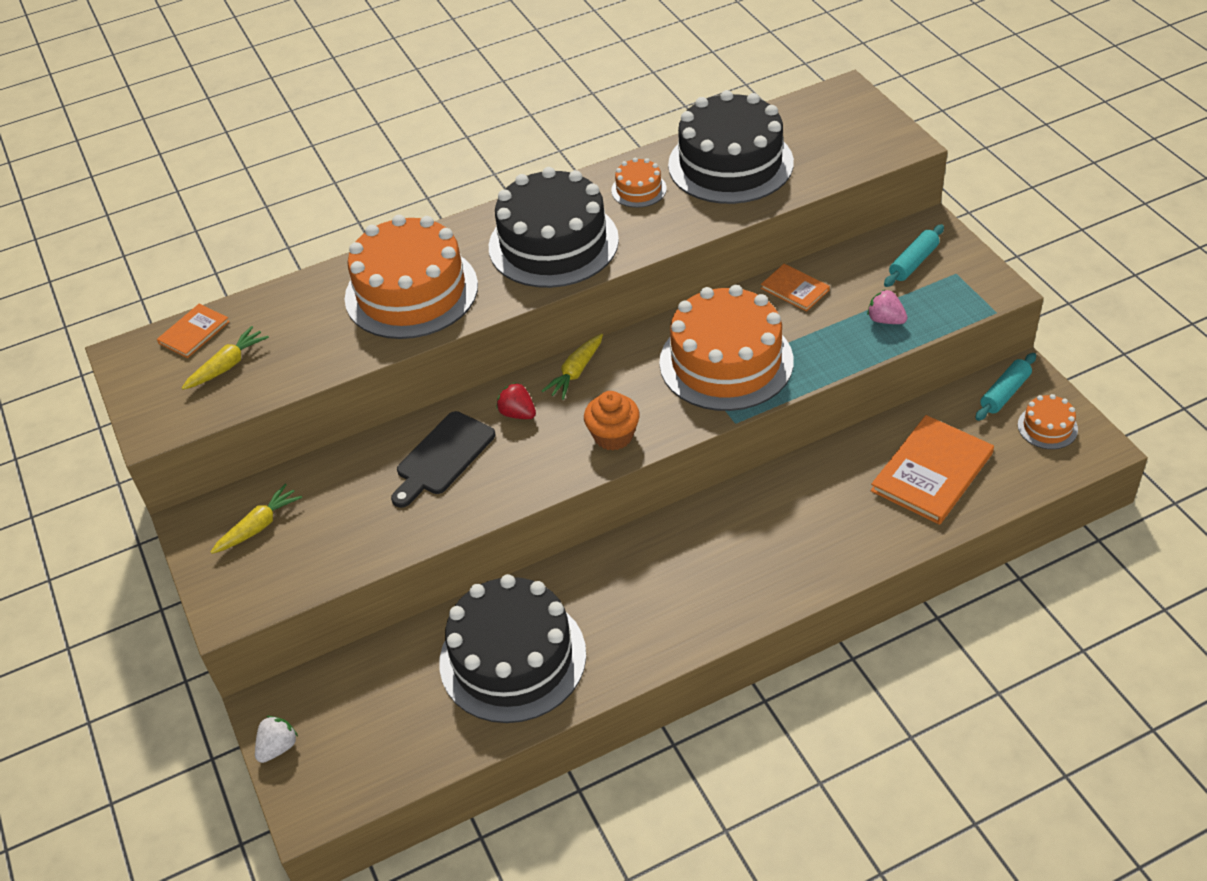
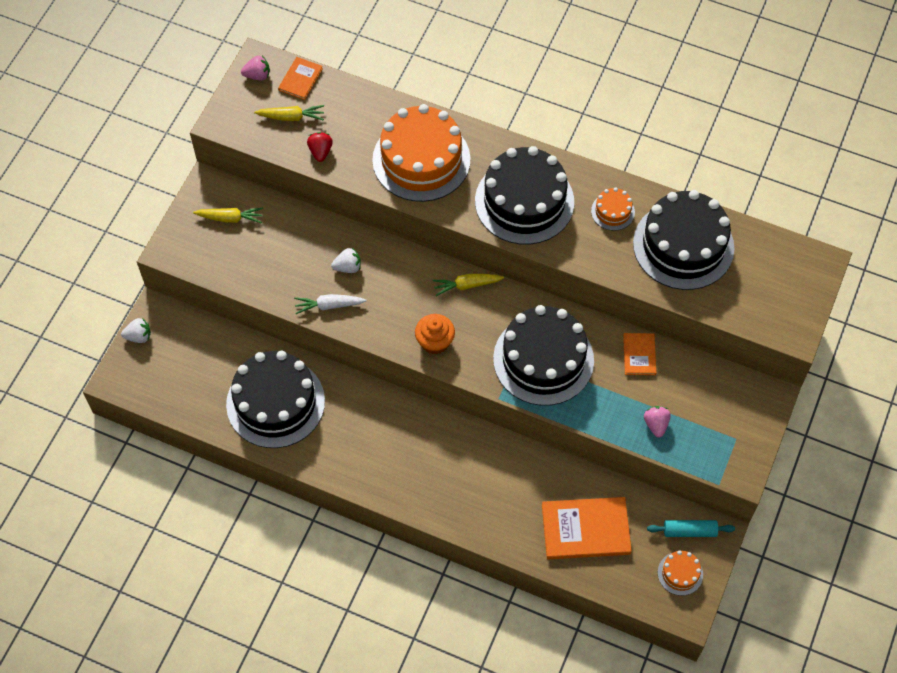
camera: 45 degrees right, 15 degrees up
(141, 365) = (257, 75): none -> pink strawberry
(194, 332) = (300, 79): orange book -> orange book turned 60 degrees counterclockwise
(442, 457) = (348, 267): black cutting board -> white strawberry
(470, 501) = (329, 305): none -> white carrot
(518, 413) = (410, 280): red strawberry -> red strawberry (320, 152)
(726, 362) = (543, 359): orange cake -> black cake
(913, 262) = (724, 407): turquoise rolling pin -> none

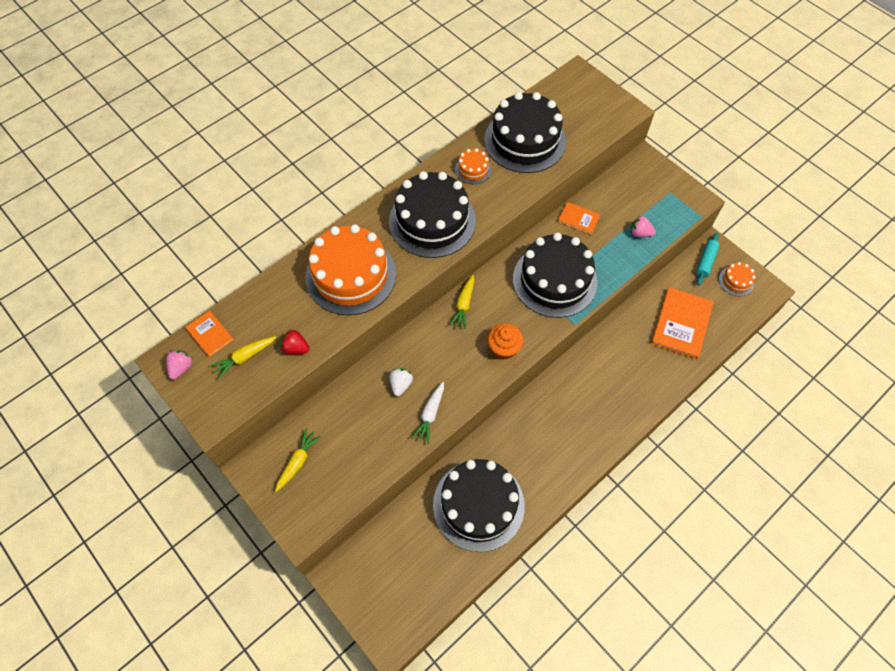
camera: 65 degrees left, 0 degrees up
(139, 336) = (354, 602): white strawberry -> none
(291, 117) = (245, 357): yellow carrot -> yellow carrot turned 150 degrees counterclockwise

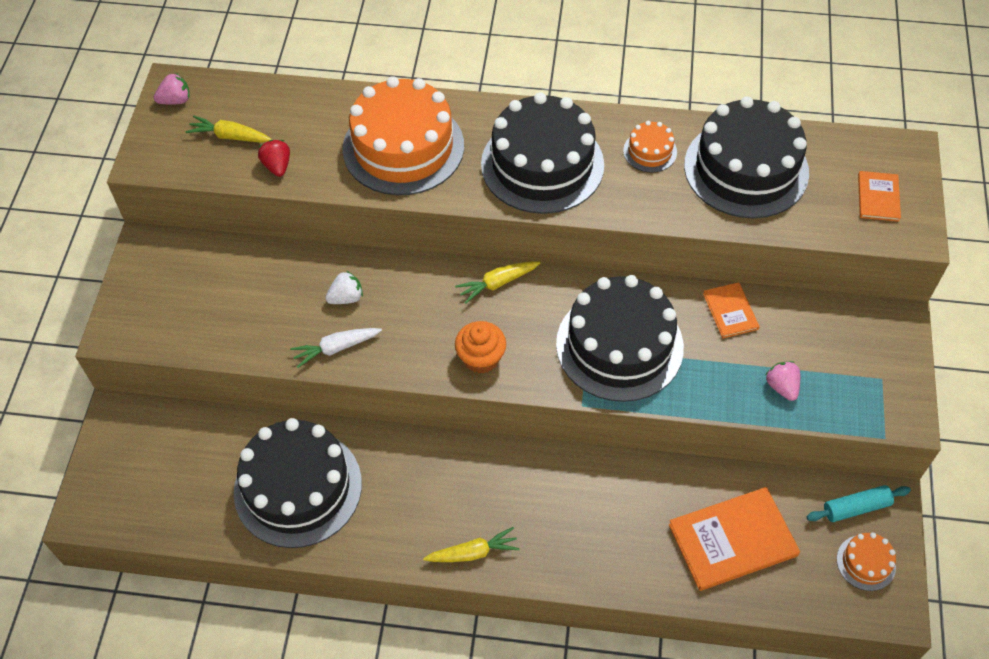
camera: 50 degrees right, 5 degrees down
(210, 334) = (229, 93): orange book -> orange book (878, 197)
(298, 462) = (183, 276): yellow carrot -> yellow carrot (473, 553)

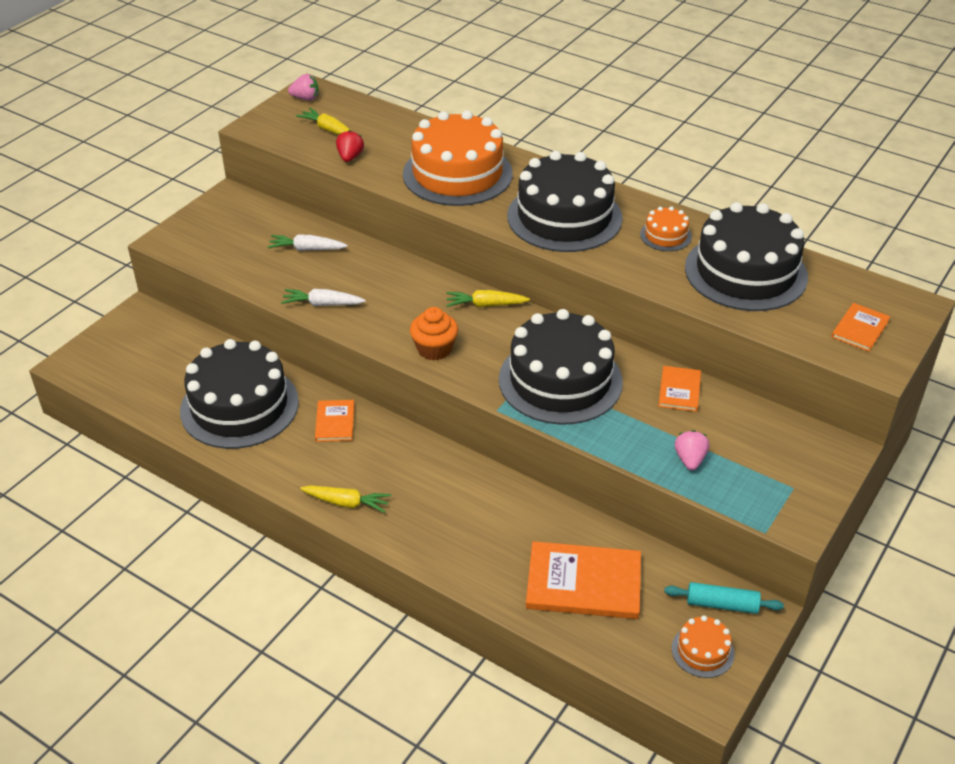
camera: 25 degrees right, 15 degrees down
(275, 284) = (307, 249): none -> white carrot
(346, 298) = (355, 275): white strawberry -> none
(404, 465) = (335, 422): none -> orange book

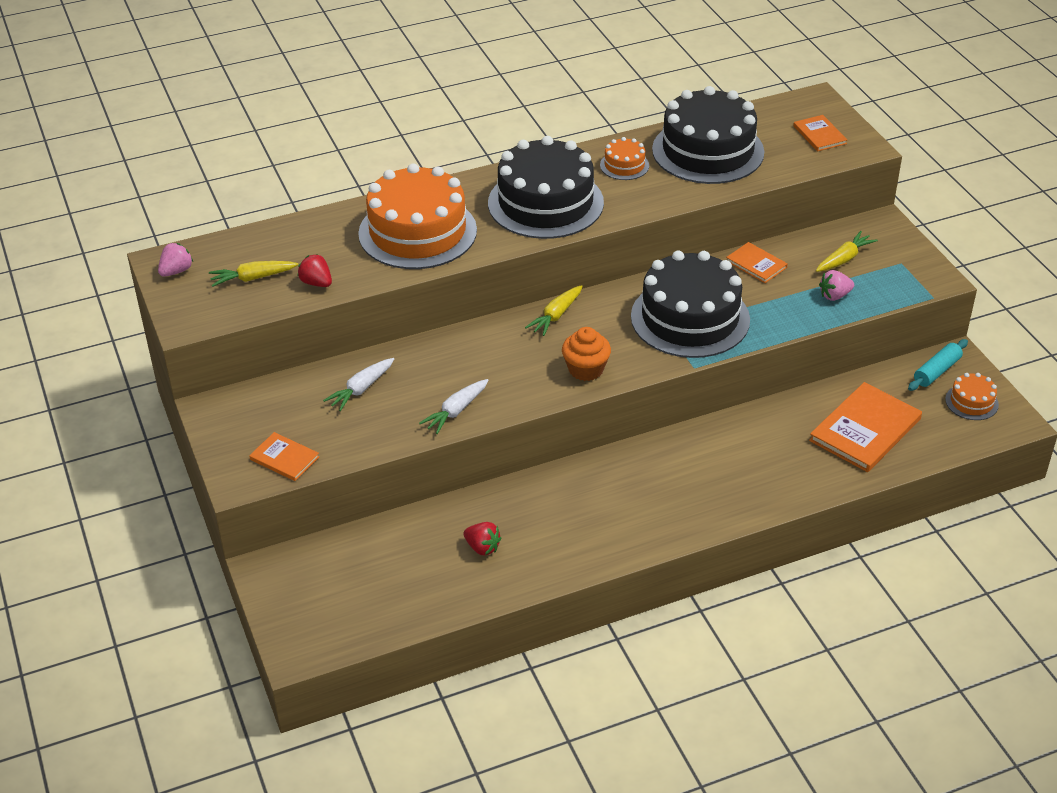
camera: 55 degrees left, 0 degrees up
(239, 406) = (482, 547): black cake -> red strawberry
(335, 422) = (562, 493): orange book -> orange book (284, 458)
(346, 503) = (671, 526): yellow carrot -> yellow carrot (844, 259)
(690, 460) = (834, 296): pink strawberry -> pink strawberry turned 60 degrees counterclockwise

